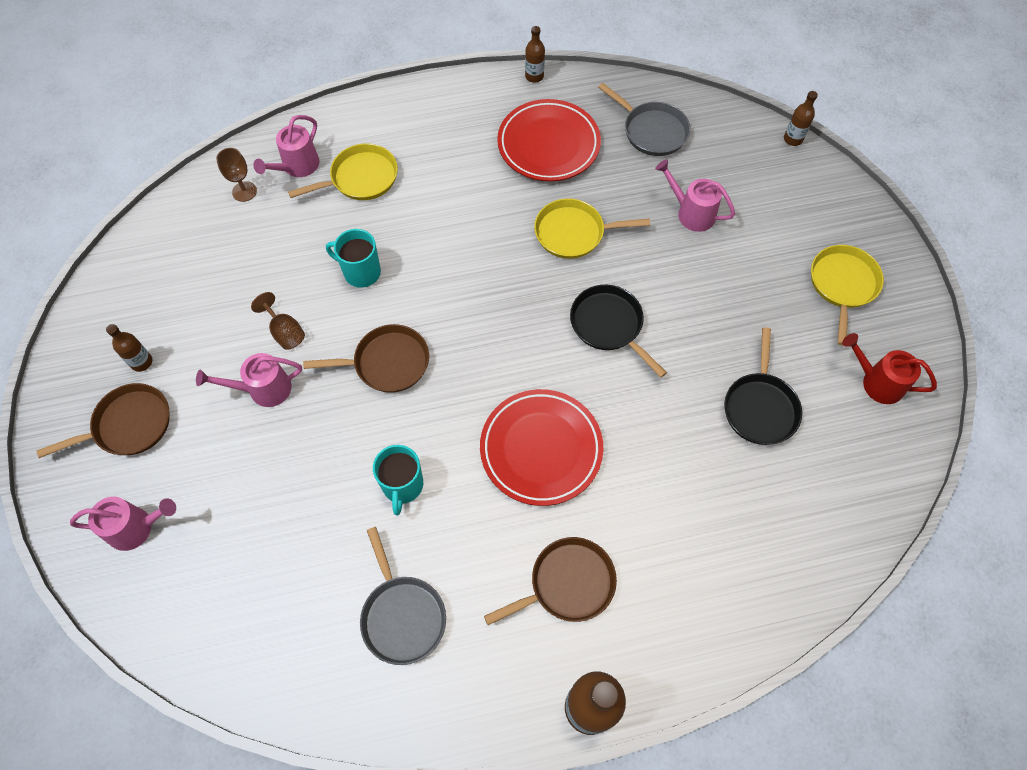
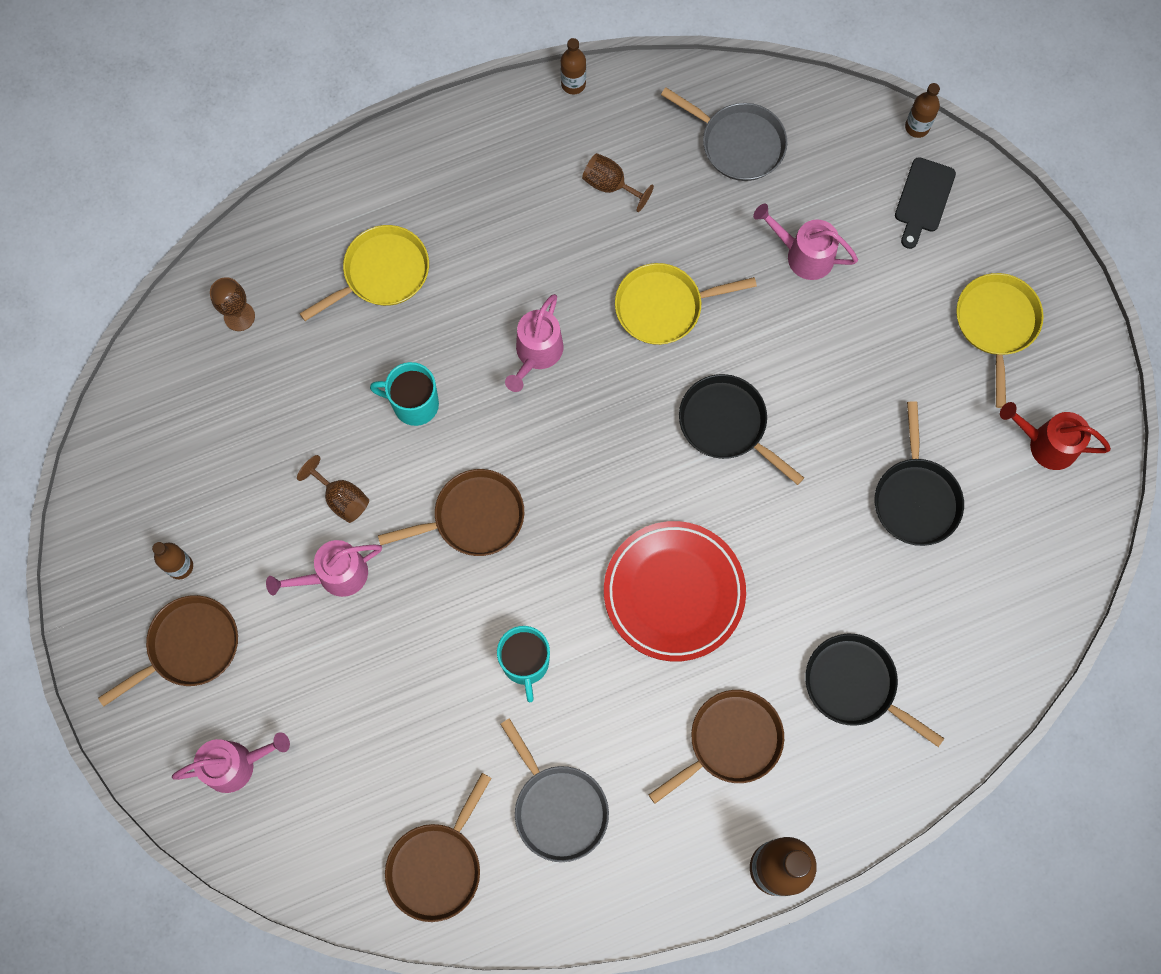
camera: 10 degrees left, 10 degrees up
(283, 648) = (437, 866): none -> brown pan
(297, 167) = (297, 270): pink watering can -> pink watering can (536, 354)
(548, 145) = (610, 185): red plate -> brown goblet
(686, 553) = (855, 685): none -> black pan
(792, 188) = (923, 199): none -> black cutting board

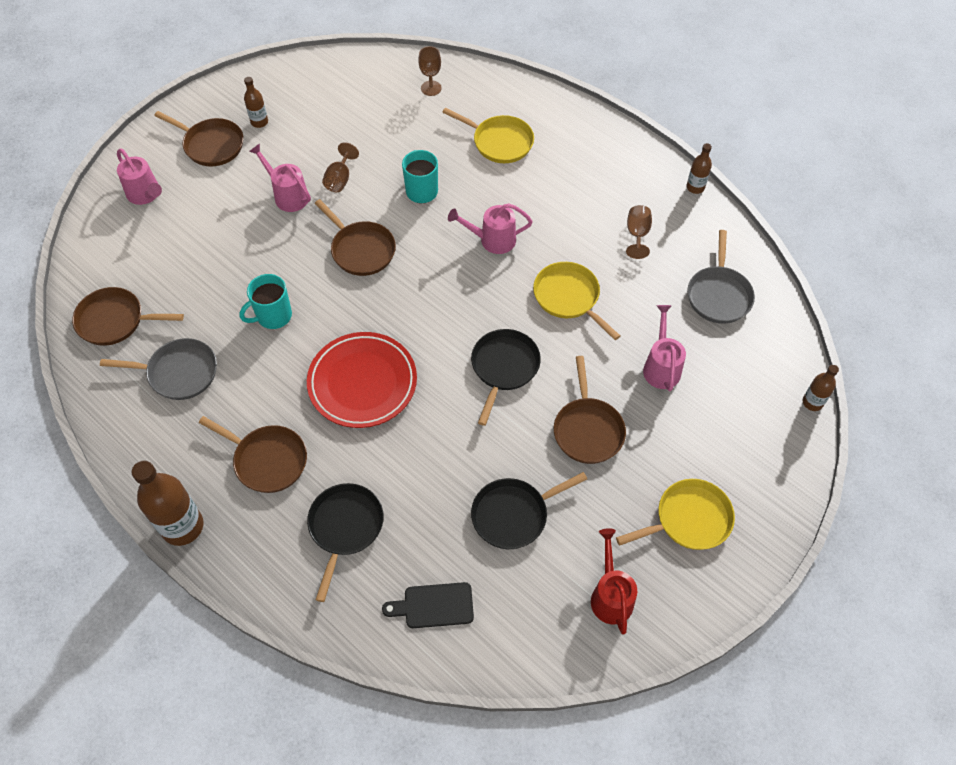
camera: 65 degrees right, 15 degrees down
(558, 808) = (179, 373): grey pan -> grey pan turned 120 degrees counterclockwise
(847, 372) = (587, 429): none -> brown pan
(923, 199) = (757, 429): black cutting board -> black cutting board (434, 606)

